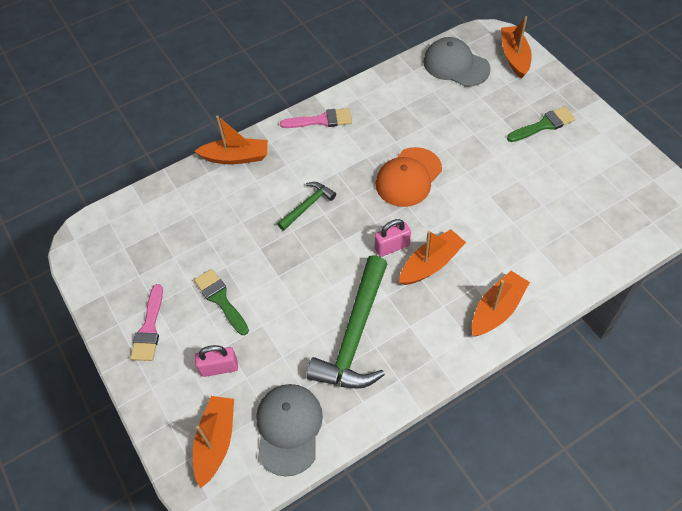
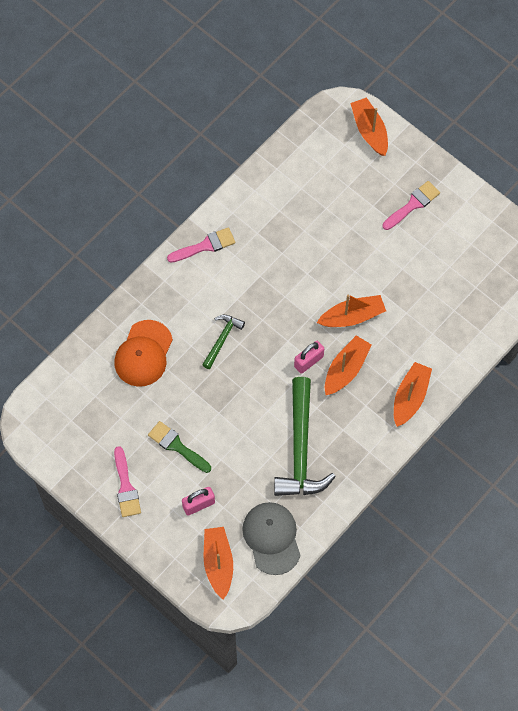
camera: 20 degrees left, 10 degrees up
(236, 157) = (138, 304): orange boat -> orange boat (352, 316)
(408, 177) = (304, 289): orange cap -> orange cap (143, 354)
(456, 65) = (316, 153): grey cap -> none
(544, 125) = (413, 204): green brush -> pink brush

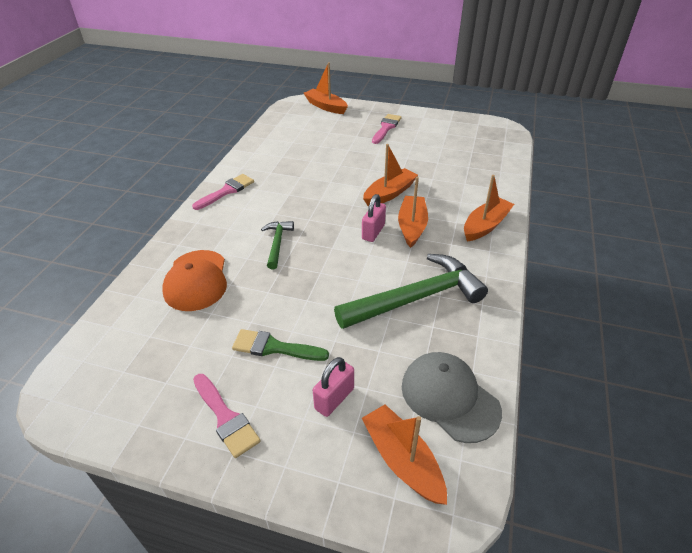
camera: 25 degrees left, 25 degrees down
(300, 448) = (416, 298): green hammer -> green hammer turned 90 degrees counterclockwise
(410, 397) = (485, 225): orange boat -> orange boat turned 45 degrees clockwise

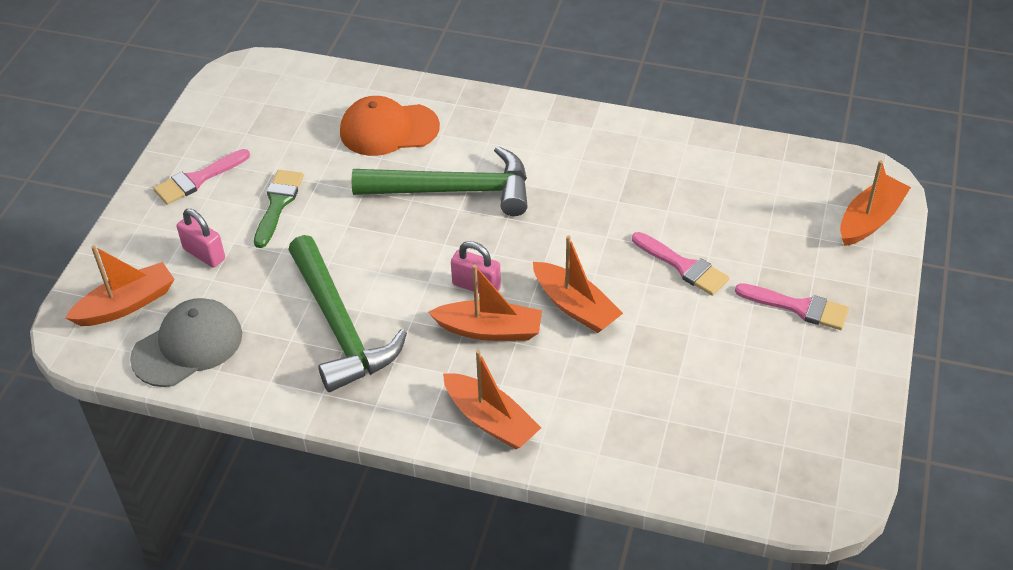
camera: 90 degrees right, 5 degrees up
(227, 191) = (574, 128): pink brush -> pink brush (683, 266)
(277, 244) = (453, 190): green hammer -> green hammer, size x1.98

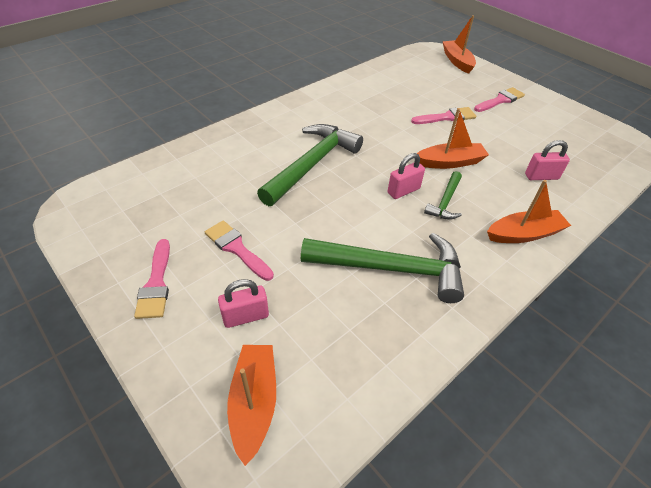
camera: 60 degrees left, 0 degrees up
(188, 346) = (343, 375): grey cap -> none
(278, 204) = (236, 248): green brush -> pink brush
(388, 129) = (226, 166): orange cap -> none
(489, 330) = (445, 201): orange boat -> green hammer
(631, 407) = (541, 176): none -> pink padlock

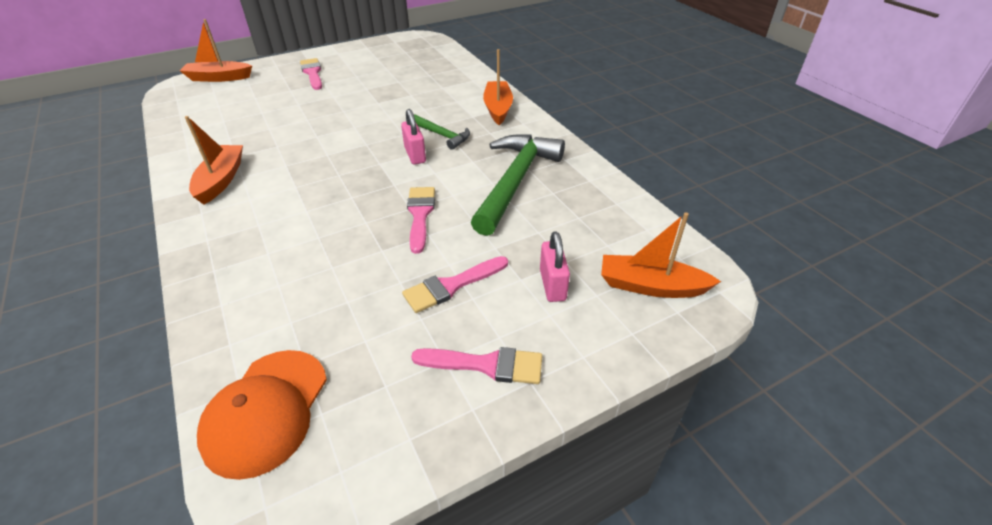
camera: 75 degrees left, 5 degrees down
(126, 188) = (266, 411): none -> orange cap
(312, 164) = (334, 209): green hammer -> none
(447, 117) = (316, 106): pink brush -> pink brush (420, 215)
(450, 162) = (388, 121): orange boat -> orange boat (221, 180)
(541, 176) = (435, 83): pink padlock -> none

